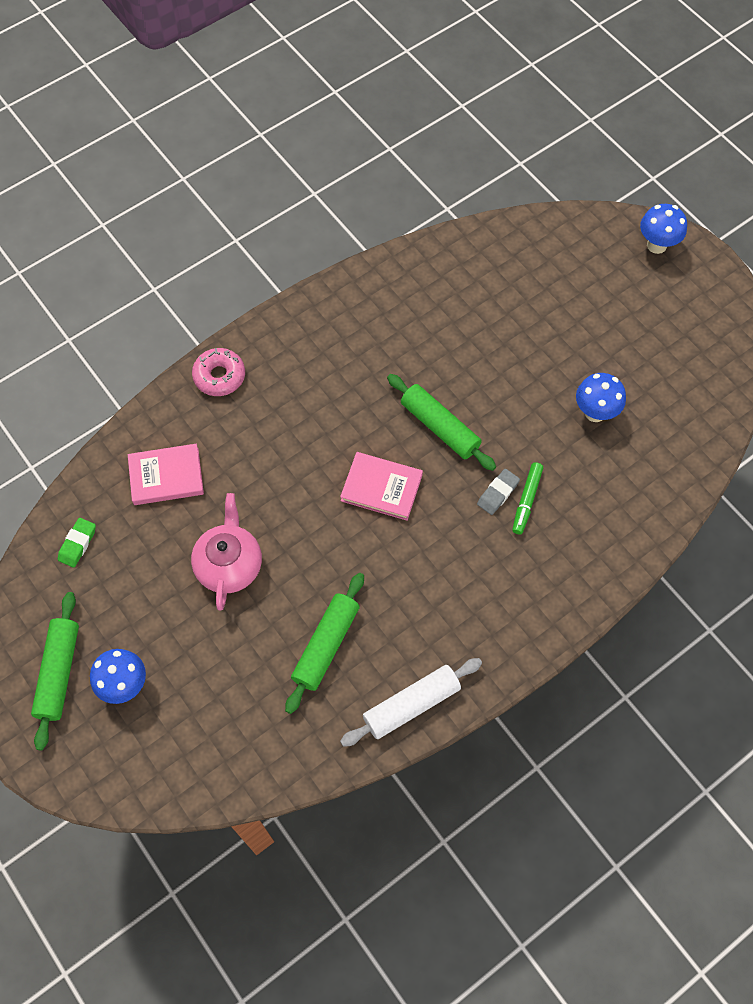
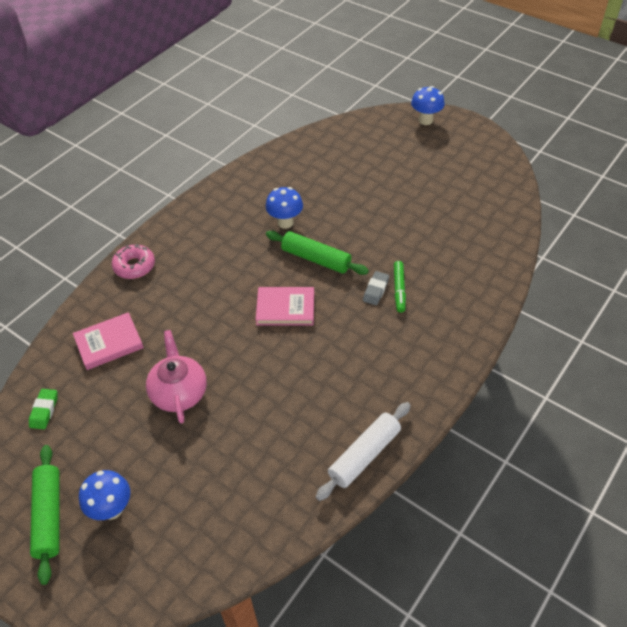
camera: 15 degrees left, 15 degrees down
(326, 645) = (278, 430): green rolling pin -> none
(595, 412) = (425, 223): blue mushroom -> blue mushroom (285, 222)

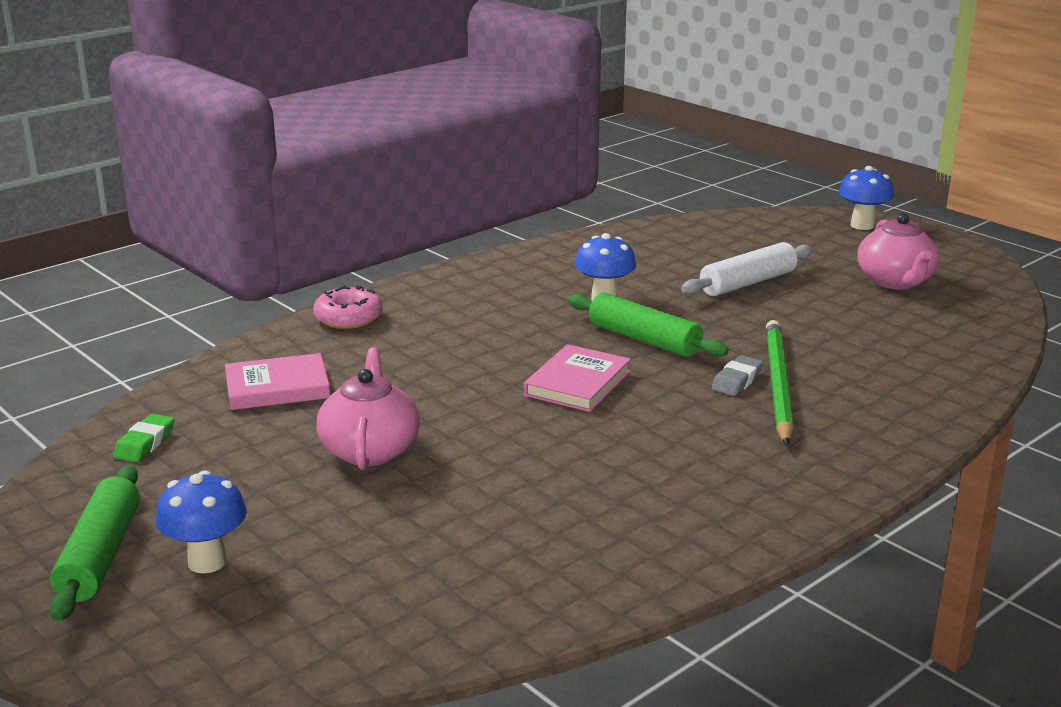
camera: 10 degrees right, 25 degrees down
(285, 308) = (577, 383): pink book -> pink book turned 75 degrees counterclockwise
(364, 455) = (669, 557): white rolling pin -> white rolling pin (748, 283)
(399, 289) = (778, 384): green marker -> green pencil
(452, 177) = (895, 281): none -> pink teapot

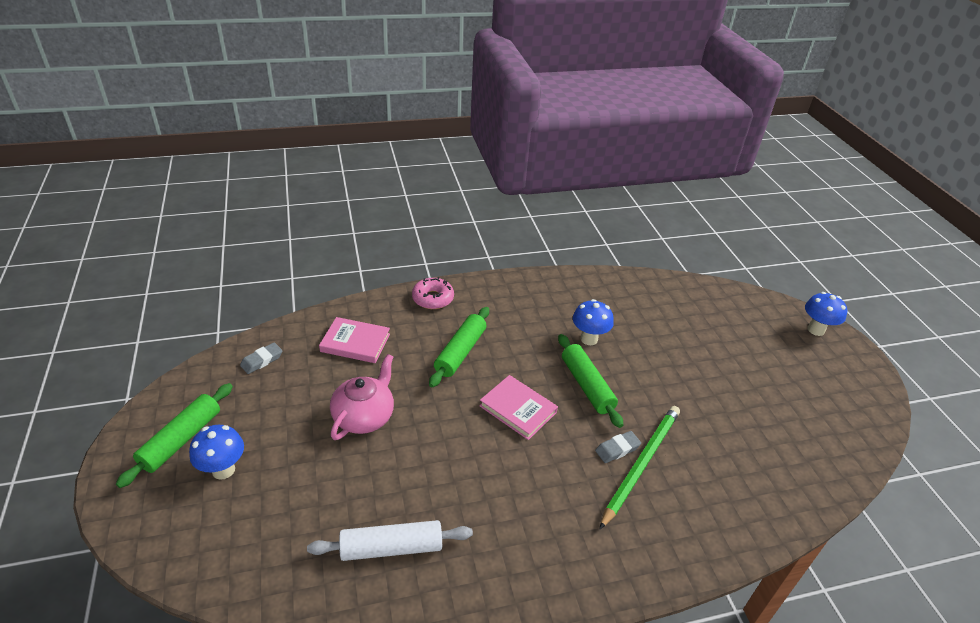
camera: 25 degrees right, 15 degrees up
(145, 443) = (262, 360): green eraser -> grey eraser
(444, 356) = (460, 352): none -> green rolling pin
(577, 383) = (518, 409): pink book -> pink book turned 75 degrees clockwise
(748, 283) = (693, 358): white rolling pin -> white rolling pin (391, 548)
(895, 281) = (798, 396): pink teapot -> none

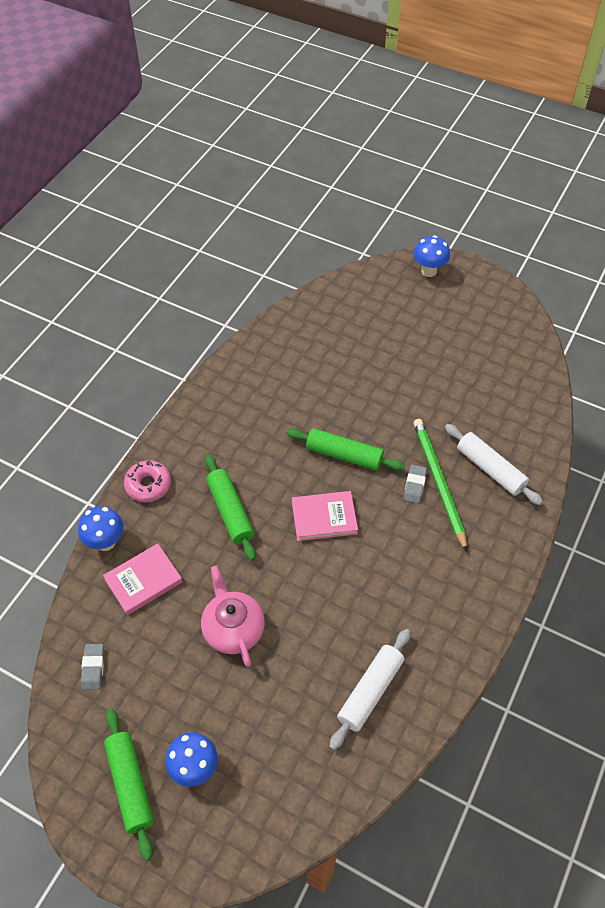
camera: 45 degrees left, 15 degrees up
(589, 339) = (302, 414): blue mushroom -> blue mushroom (105, 542)
(702, 494) = (490, 469): none -> white rolling pin

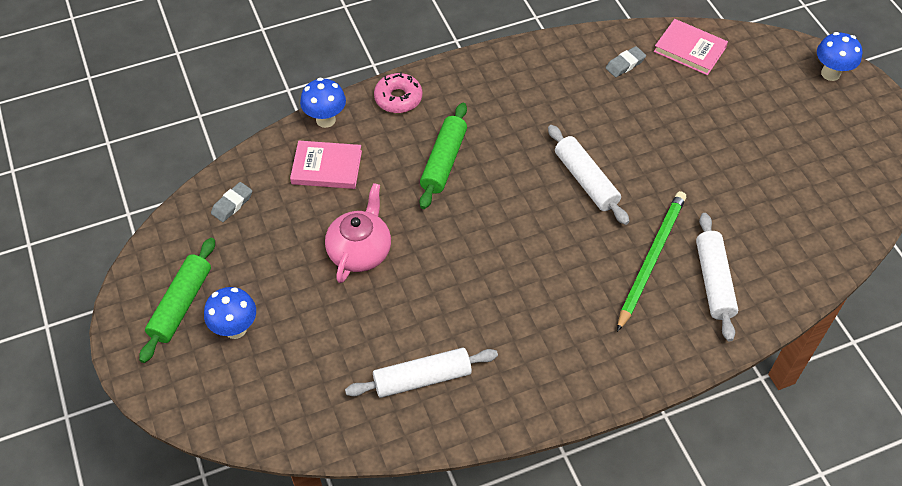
camera: 40 degrees right, 0 degrees up
(324, 518) = (517, 219): pink book -> pink book (689, 49)
(344, 455) = (586, 180): green rolling pin -> white rolling pin
(414, 486) = (625, 247): grey eraser -> grey eraser (625, 64)

